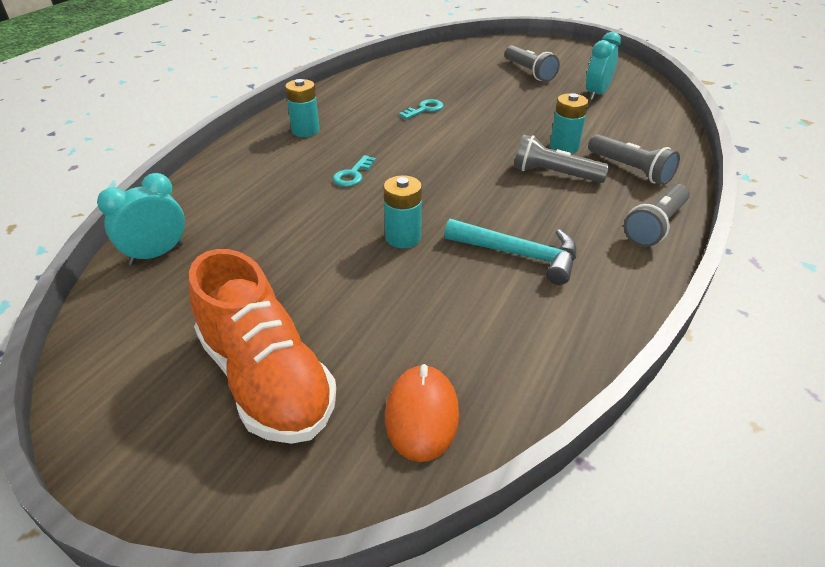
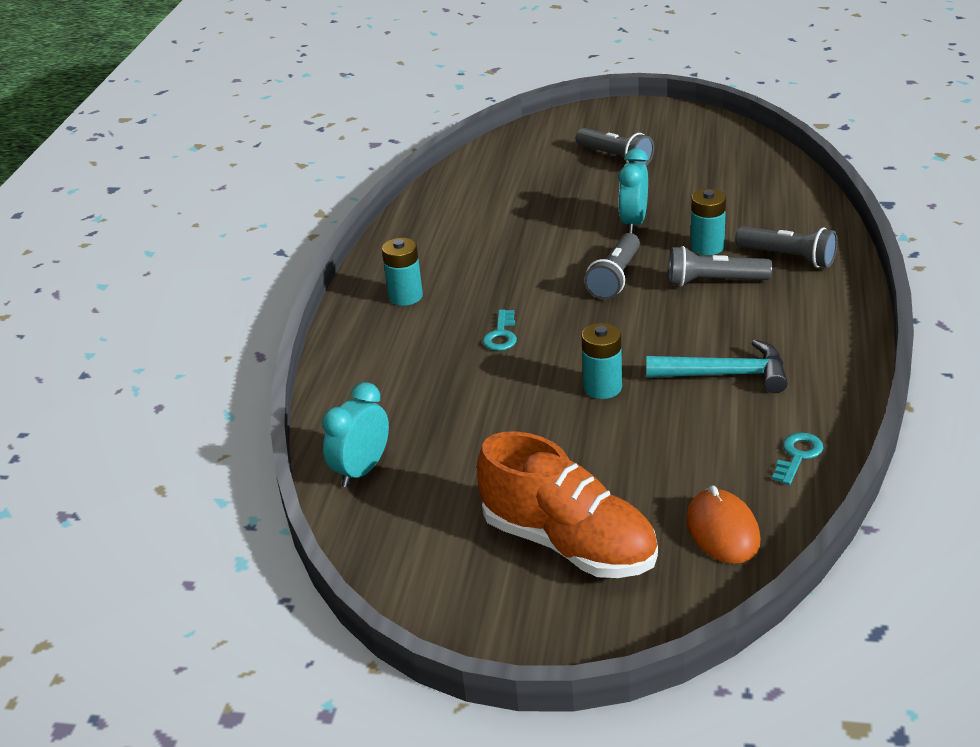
camera: 15 degrees left, 5 degrees down
(424, 109) = (525, 236): turquoise key -> turquoise key (798, 456)
(596, 94) = (708, 171): turquoise clock -> turquoise clock (633, 223)
(655, 226) = (839, 312): grey flashlight -> grey flashlight (615, 278)

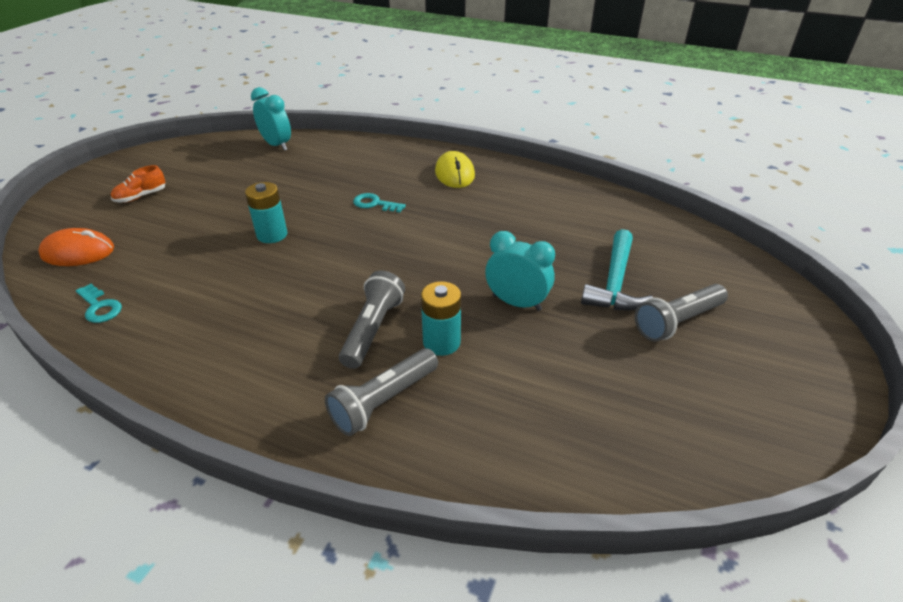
camera: 100 degrees right, 5 degrees up
(405, 296) = (454, 174): turquoise battery -> yellow mouse
(569, 544) = (141, 196): orange shoe -> orange shoe, size x0.42
(615, 278) = (419, 270): grey flashlight -> none
(726, 375) = (229, 297): turquoise hammer -> turquoise hammer (614, 282)

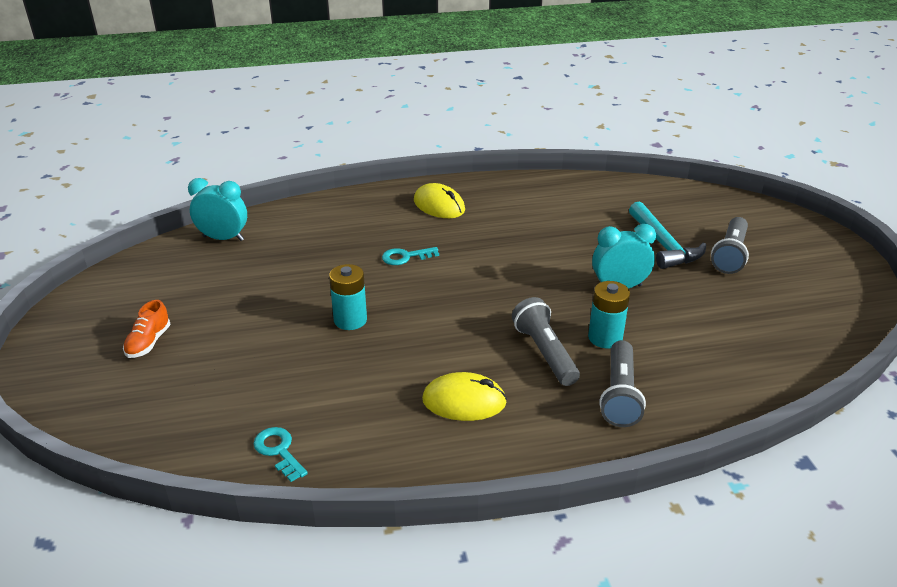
camera: 35 degrees left, 5 degrees down
(78, 252) = (168, 420): orange mouse -> none
(99, 307) = (278, 451): turquoise key -> turquoise key turned 135 degrees counterclockwise
(258, 337) = (464, 401): none -> yellow mouse

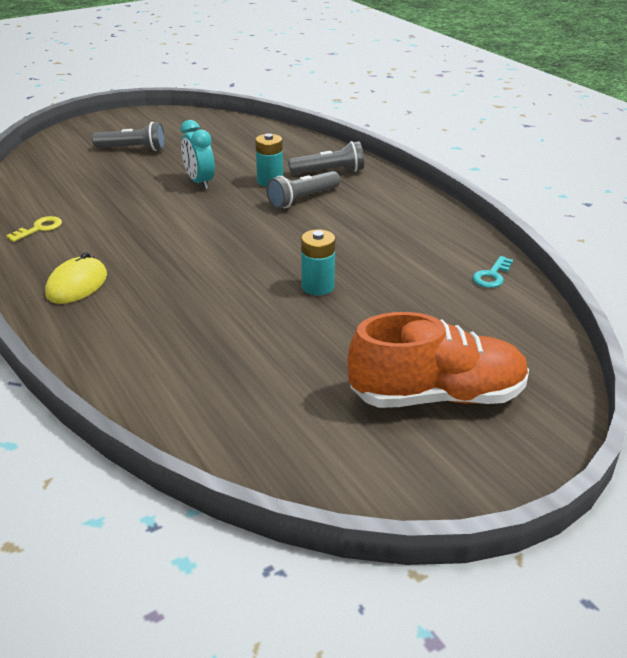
camera: 110 degrees left, 0 degrees up
(149, 342) = (437, 396): orange shoe -> orange shoe, size x2.36
(223, 238) = (207, 425): turquoise clock -> none
(405, 257) = (195, 282): turquoise key -> none
(464, 401) = (378, 218): yellow mouse -> none
(547, 194) = (39, 228): none -> yellow key
(663, 245) = (126, 171): turquoise hammer -> none

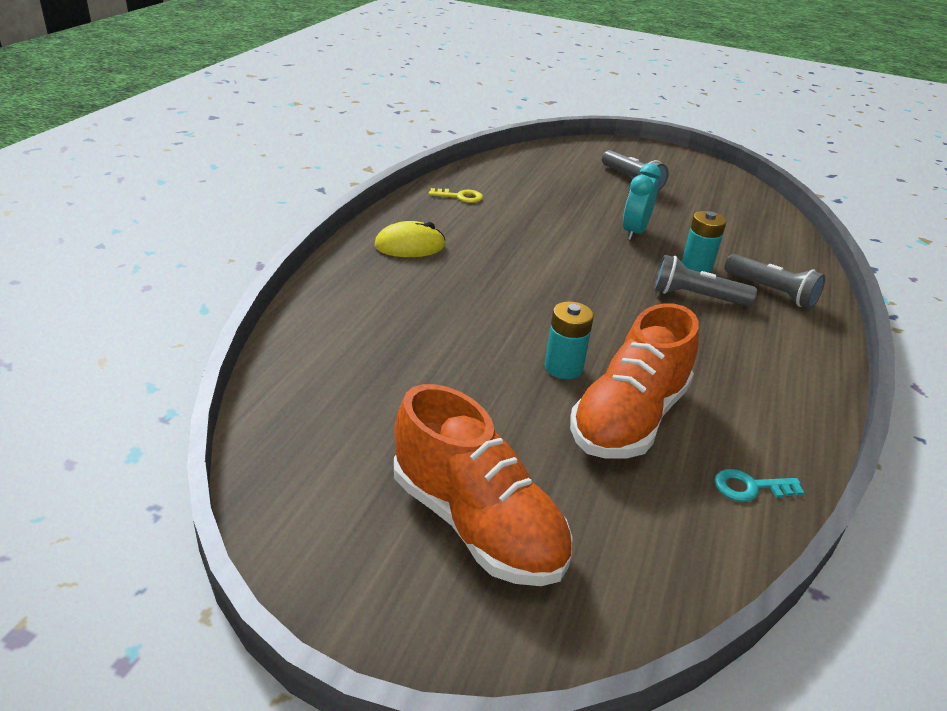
camera: 50 degrees right, 0 degrees up
(395, 287) = (629, 419): none -> orange shoe

